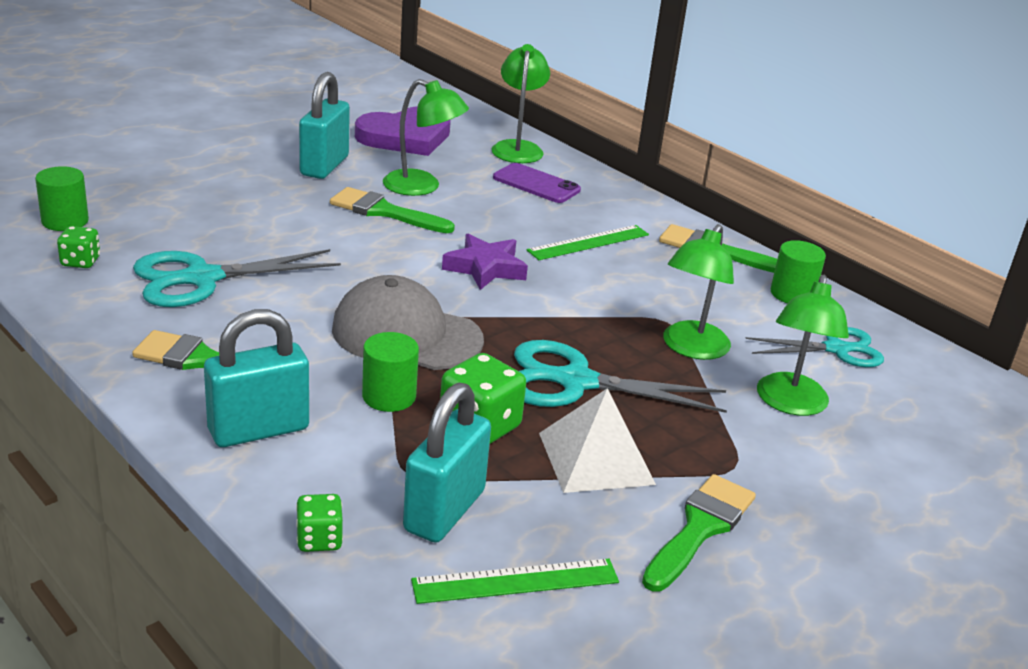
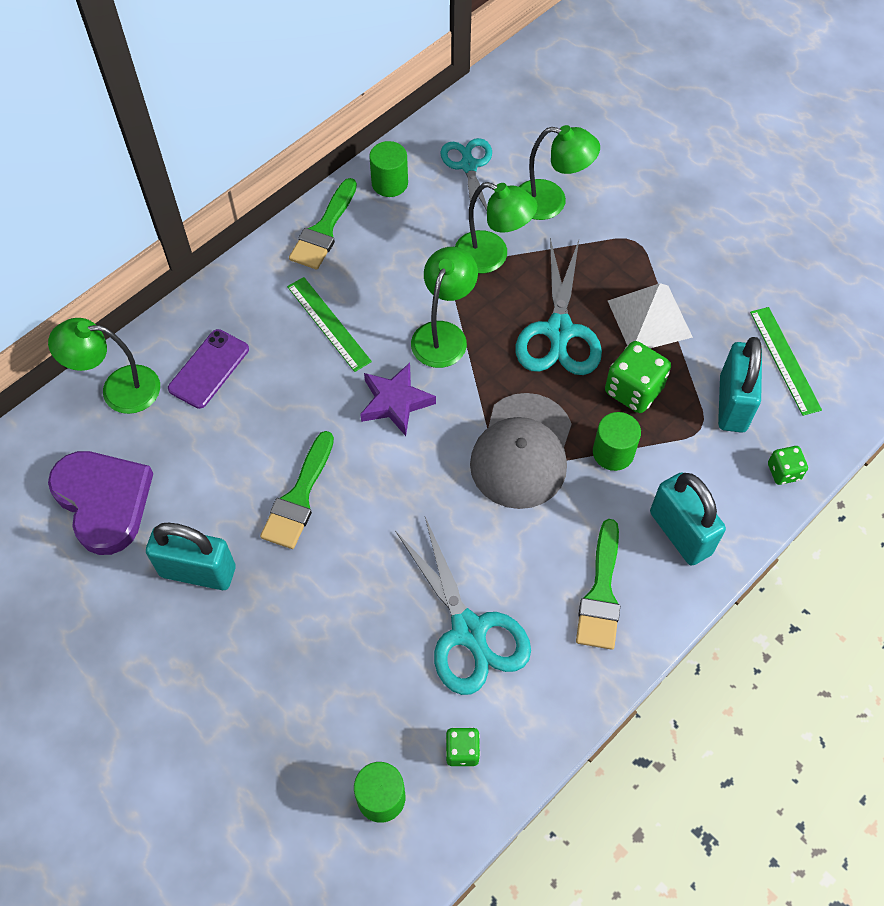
camera: 90 degrees left, 30 degrees up
(422, 187) = (234, 470): green lamp -> green lamp (443, 334)
(444, 511) = (732, 403): turquoise padlock -> turquoise padlock turned 75 degrees clockwise
(700, 528) = (704, 264): green brush -> none

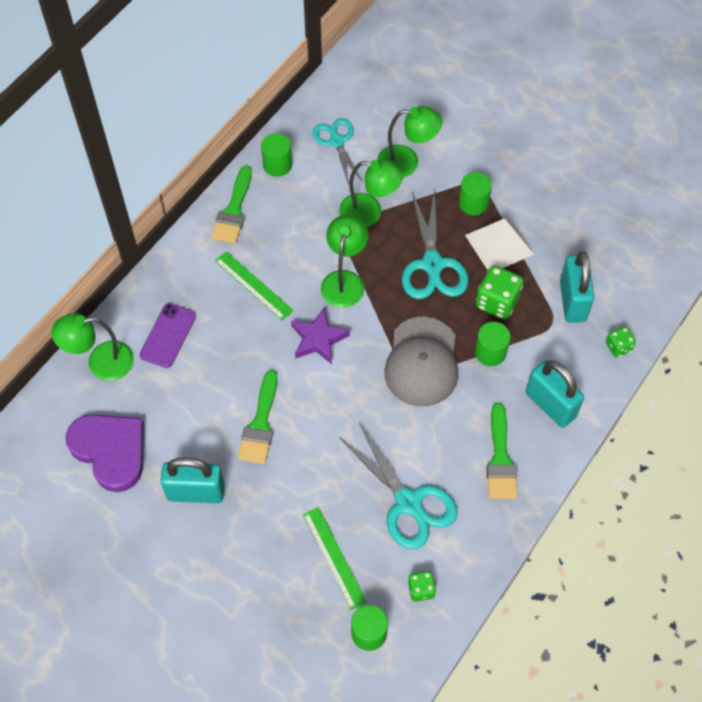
camera: 10 degrees left, 0 degrees up
(625, 263) = (473, 203): none -> green cylinder
(784, 360) = (605, 261): green ruler -> green ruler (334, 558)

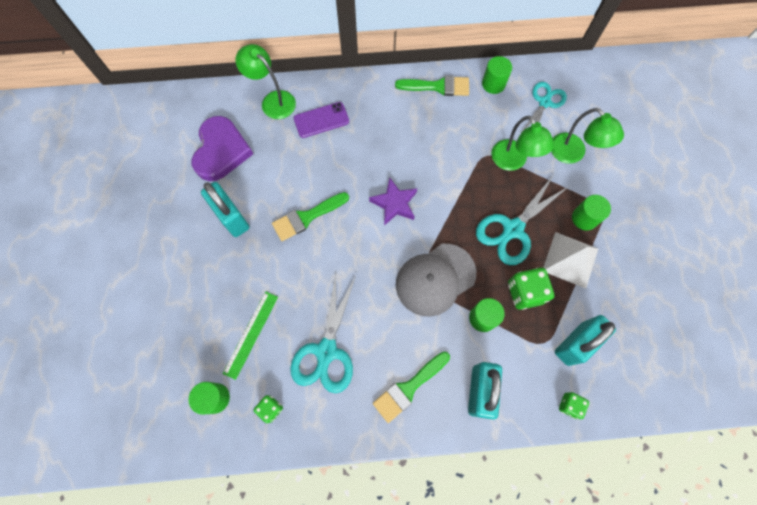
camera: 50 degrees right, 10 degrees up
(233, 210) = (438, 86): green brush -> green brush turned 150 degrees counterclockwise
(253, 285) = (397, 138): green ruler -> none
(344, 280) = (450, 186): green lamp -> none

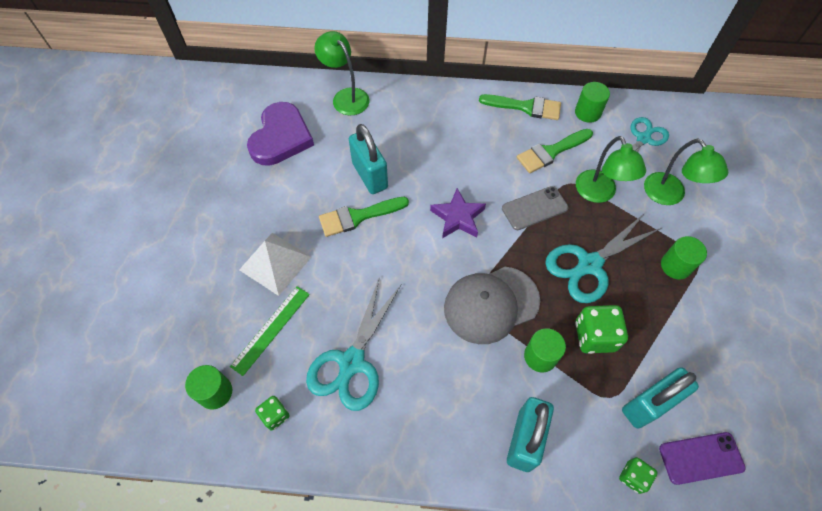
camera: 10 degrees right, 10 degrees down
(231, 218) = (277, 205): turquoise padlock -> turquoise padlock (370, 175)
(321, 120) = (393, 122): purple phone -> purple phone (701, 458)
(408, 388) = (440, 421): green brush -> green brush (551, 152)
(459, 184) = (534, 208): none -> grey phone
(570, 259) = (653, 308): white pyramid -> white pyramid (275, 263)

